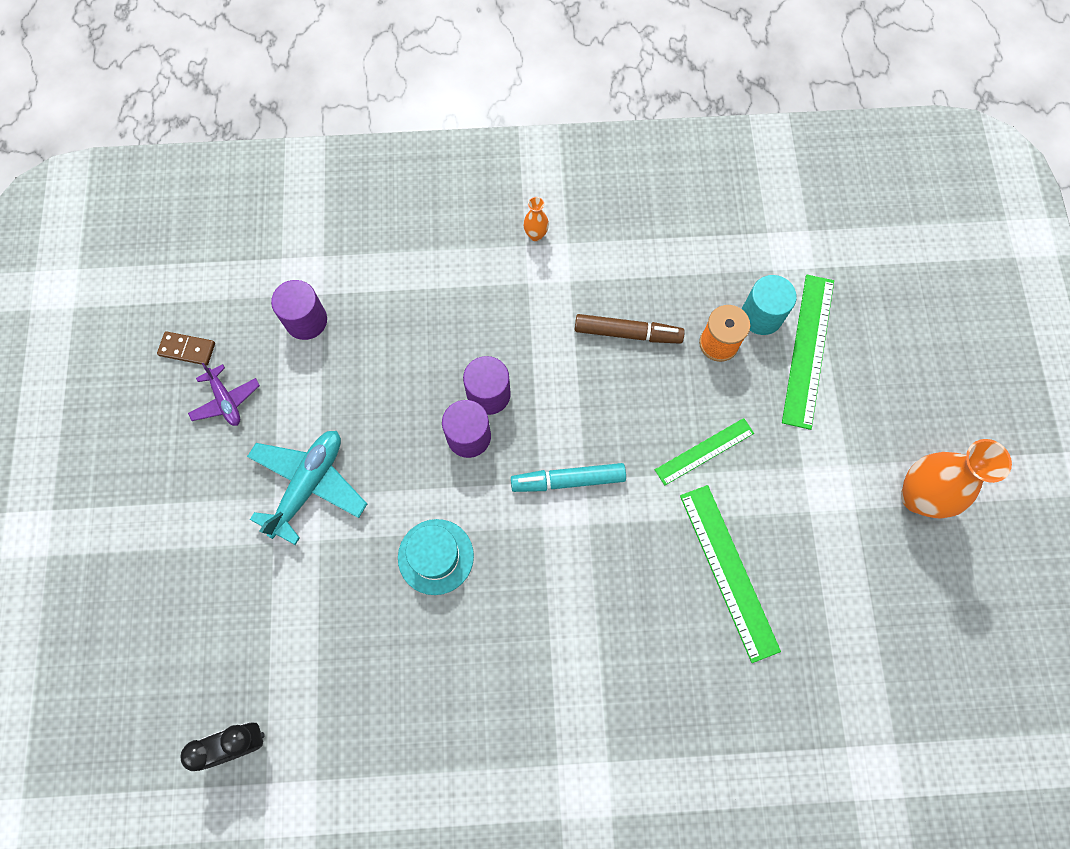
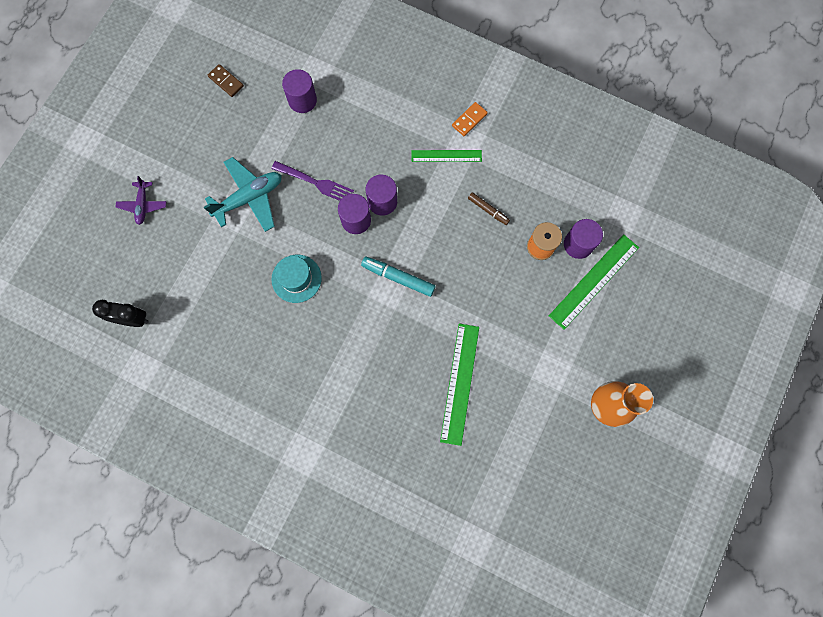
camera: 30 degrees right, 5 degrees up
(226, 400) = (231, 123): purple plane -> purple plane (143, 205)
(385, 417) = (315, 182): none -> purple fork
(536, 235) = (469, 120): orange vase -> orange domino
(627, 333) = (488, 210): brown marker -> brown marker, size x0.63
(704, 451) = (490, 306): green ruler -> green ruler (446, 156)
(761, 316) = (578, 244): turquoise cylinder -> purple cylinder

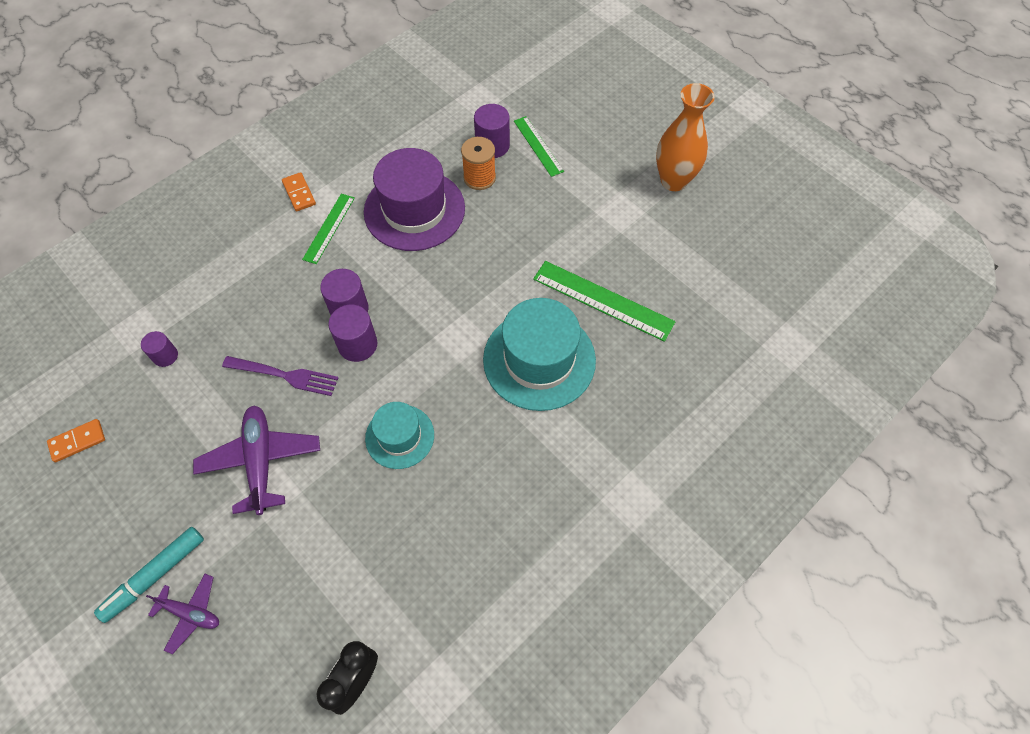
camera: 70 degrees left, 15 degrees down
(226, 81) = (77, 441): brown domino -> orange domino
(249, 198) = (261, 461): turquoise plane -> purple plane
(302, 100) = (165, 356): purple cylinder -> purple cylinder, size x0.63
(315, 182) = (284, 375): purple fork -> purple fork turned 60 degrees clockwise
(390, 352) = (539, 360): none -> turquoise hat
(398, 278) = (452, 322): turquoise marker -> turquoise marker (155, 576)
(488, 210) = (414, 210): brown marker -> purple hat
(594, 281) = (538, 146): green ruler -> green ruler, size x0.63

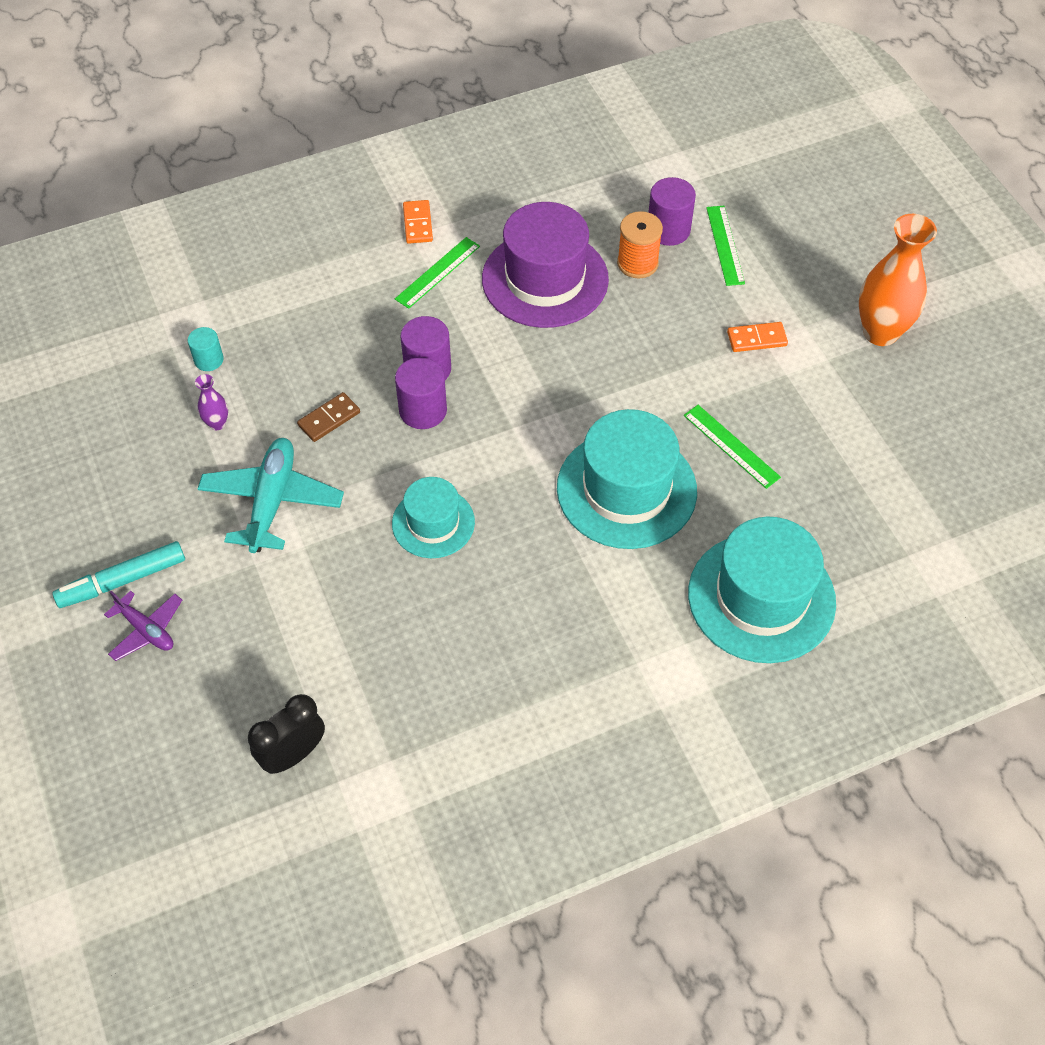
camera: 20 degrees right, 5 degrees down
(77, 441) = (89, 421): orange domino -> orange domino (756, 339)
(165, 356) = (209, 360): purple cylinder -> turquoise cylinder
(191, 408) = (217, 423): none -> purple vase
(261, 461) = (272, 501): purple plane -> turquoise plane
(284, 375) = (329, 419): purple fork -> brown domino
(603, 300) = (731, 446): green ruler -> green ruler, size x0.63
(671, 414) = (761, 597): none -> turquoise hat

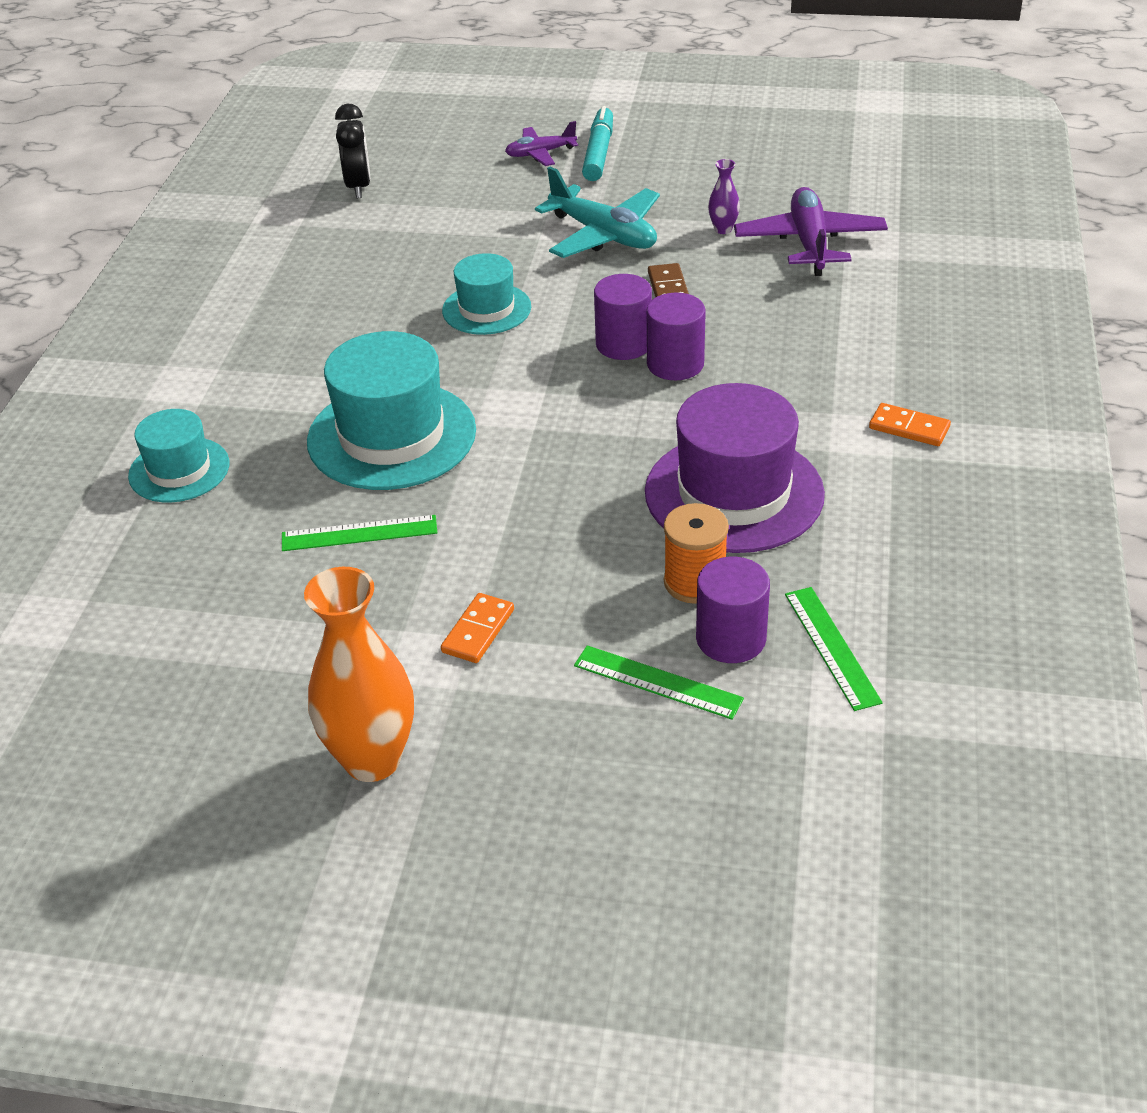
camera: 125 degrees right, 15 degrees down
(209, 360) = (809, 243): turquoise cylinder -> purple plane
(438, 272) = (813, 416): green ruler -> green ruler (831, 647)
(761, 597) = (179, 470): turquoise hat -> turquoise hat, size x0.58

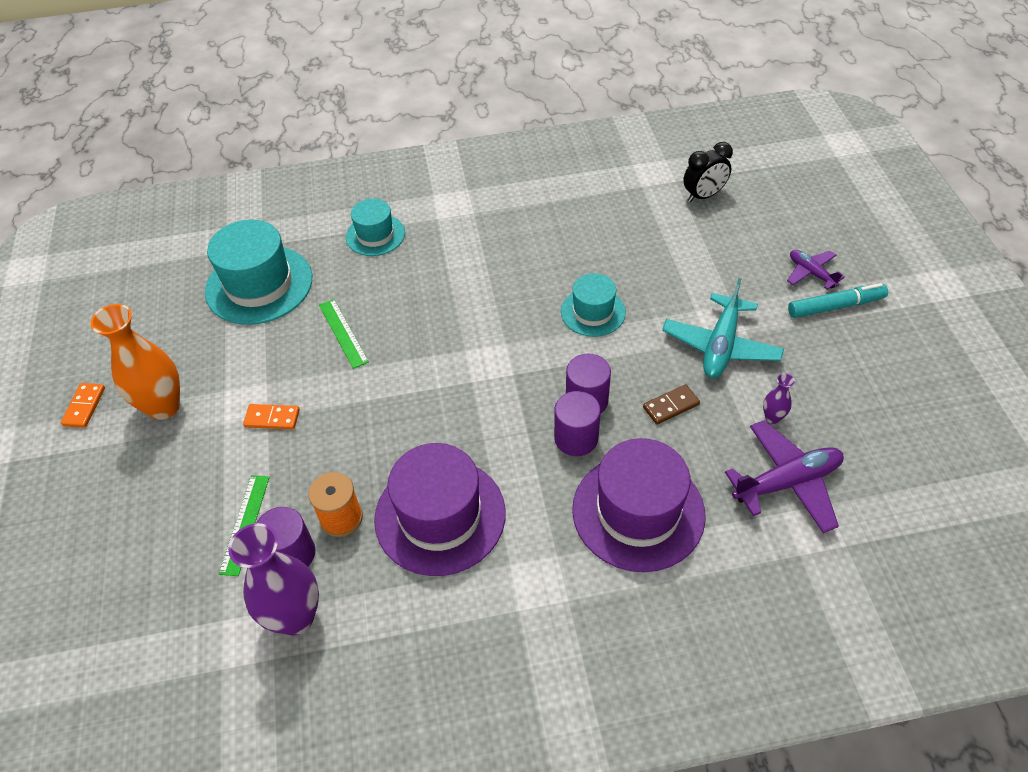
camera: 70 degrees right, 10 degrees up
(392, 436) = (438, 314): turquoise hat -> turquoise hat (259, 285)
(800, 343) = (638, 512): none -> purple hat
(831, 647) = (295, 617): green ruler -> purple vase
(909, 428) = (558, 615): orange domino -> orange domino (84, 407)

